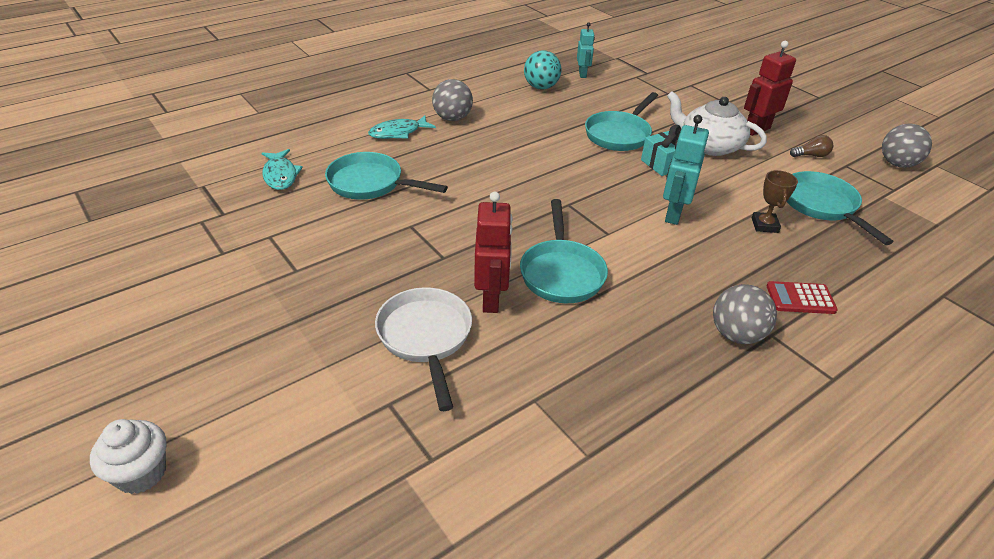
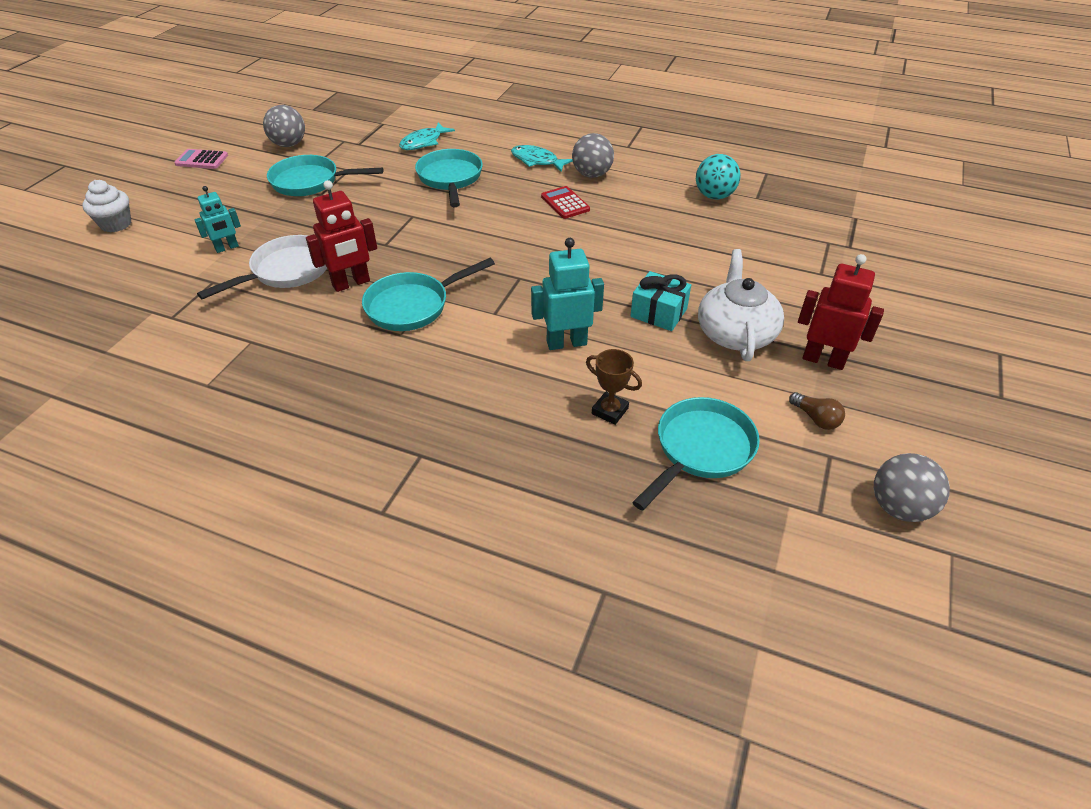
camera: 60 degrees right, 5 degrees up
(77, 344) = (202, 160): none -> pink calculator
(582, 74) = (779, 209): turquoise robot -> turquoise robot (227, 248)
(619, 134) = (681, 268): turquoise pan -> turquoise pan (310, 182)
(736, 335) = (403, 431): grey ball -> grey ball (289, 144)
(764, 225) = (610, 411): brown trophy -> brown trophy turned 60 degrees clockwise
(800, 298) = (495, 464): red calculator -> red calculator (565, 203)

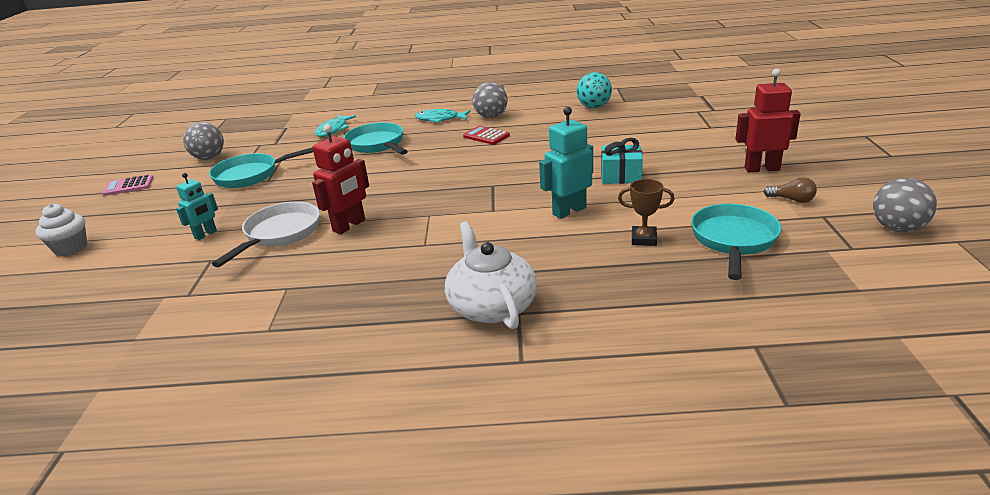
camera: 20 degrees left, 15 degrees down
(413, 306) = (419, 224): turquoise pan -> none
(735, 333) = (687, 171): white teapot -> white teapot (492, 306)

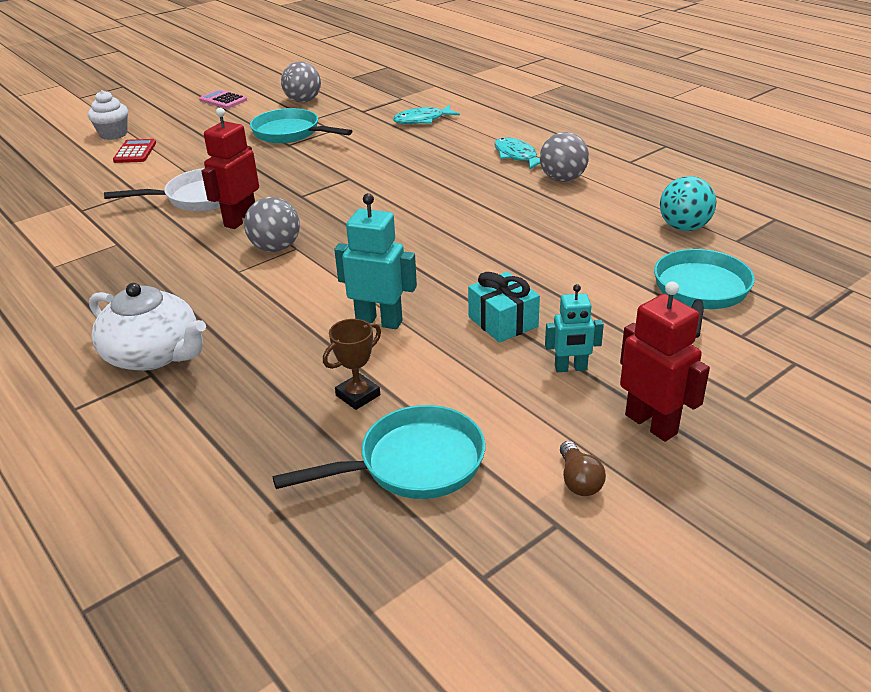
camera: 50 degrees right, 5 degrees up
(206, 234) = (173, 169): turquoise robot -> turquoise robot (570, 368)
(349, 226) = (240, 220): red robot -> red robot turned 120 degrees clockwise
(377, 144) = (415, 155): turquoise pan -> turquoise pan (700, 292)
(486, 136) = (507, 199): red calculator -> red calculator (135, 152)
(492, 306) = (154, 354): white teapot -> white teapot turned 90 degrees clockwise
(644, 239) = (358, 395): brown trophy -> brown trophy turned 75 degrees clockwise
(897, 228) = (587, 612): grey ball -> grey ball (276, 248)

